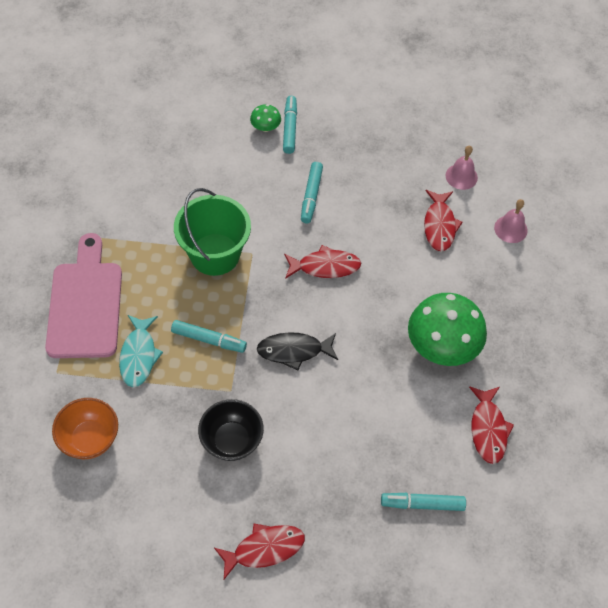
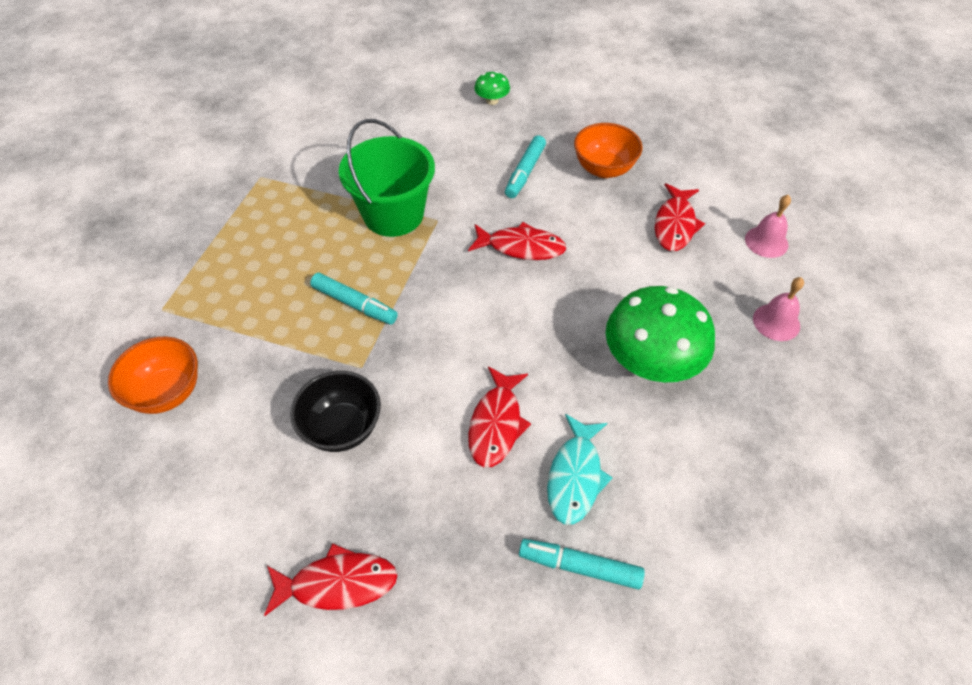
camera: 15 degrees right, 5 degrees down
(85, 304) = (226, 242): pink cutting board -> none
(139, 356) = (264, 307): turquoise fish -> turquoise fish (575, 476)
(289, 128) = (519, 105): turquoise marker -> none
(294, 351) = (455, 334): black fish -> none
(374, 182) = (604, 169): none -> orange bowl
(461, 176) = (712, 178): pink bell -> pink bell (776, 322)
(488, 429) = (695, 480): red fish -> red fish (496, 424)

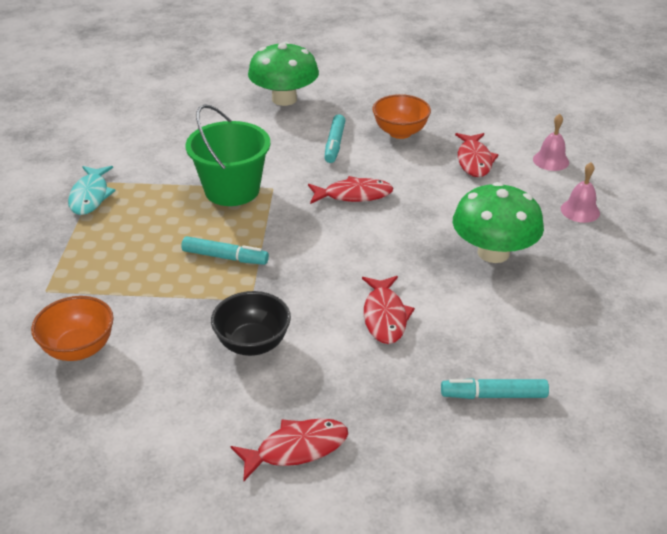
camera: 15 degrees left, 15 degrees down
(492, 100) = (284, 99): green mushroom -> green mushroom, size x2.20
(575, 476) = (464, 338): turquoise fish -> turquoise fish (90, 196)

